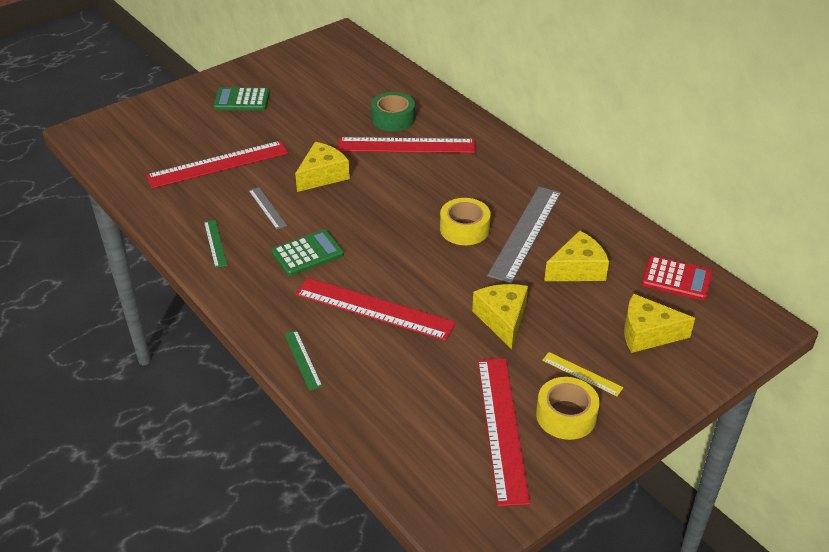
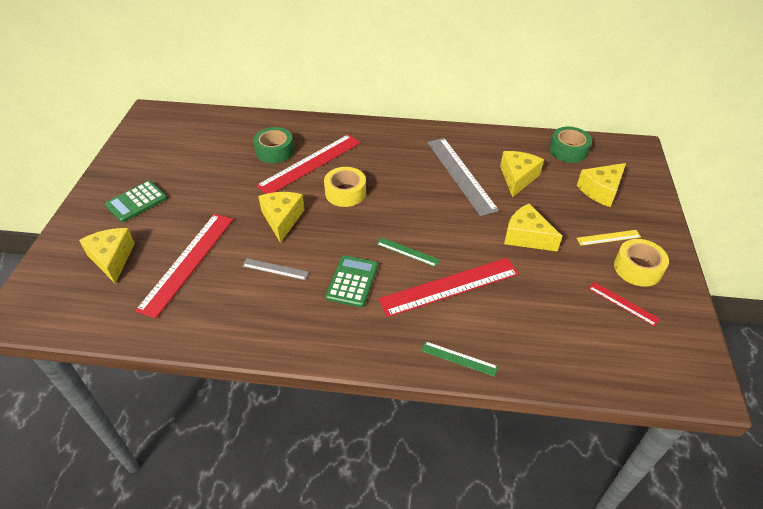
camera: 45 degrees left, 5 degrees up
(177, 131) = (112, 259): none -> yellow cheese
(215, 243) = (273, 323): green ruler -> green ruler (407, 252)
(464, 229) = (424, 195): yellow tape -> yellow tape (345, 192)
(501, 428) = (623, 303): red ruler -> red ruler, size x0.48
(676, 279) = (568, 150): red calculator -> green tape

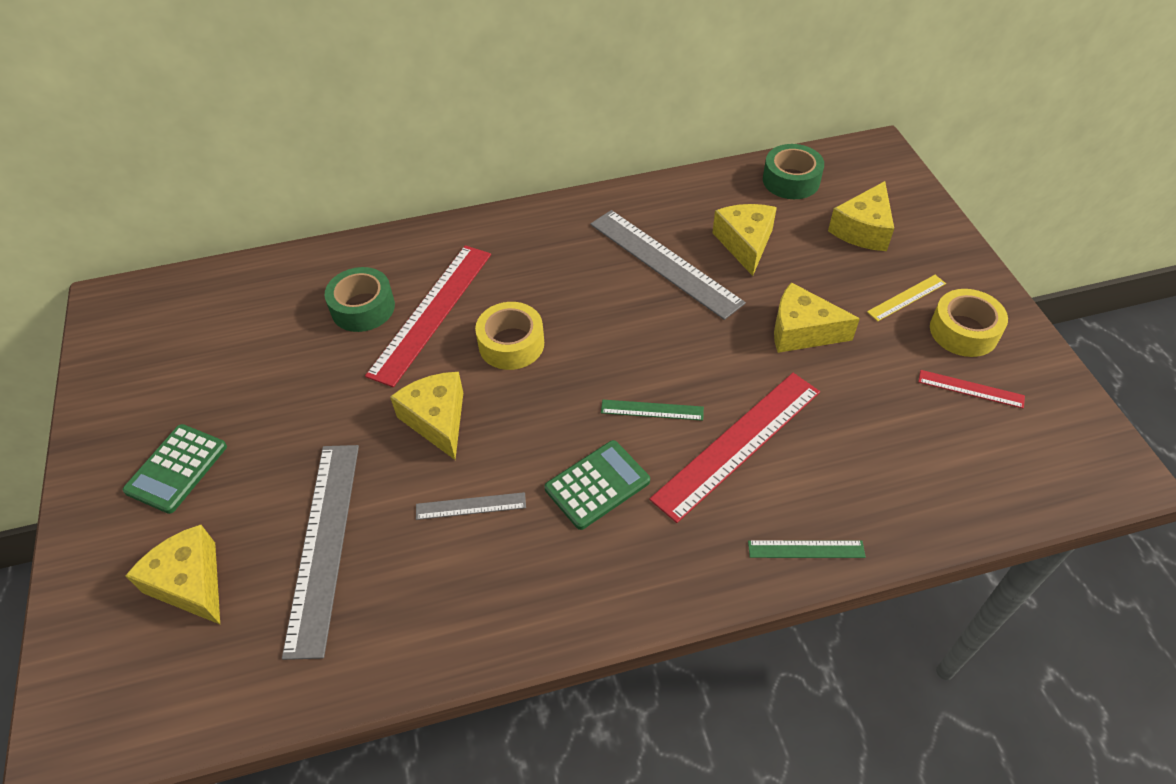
camera: 20 degrees left, 5 degrees up
(187, 262) = (323, 544): red ruler -> grey ruler
(352, 281) = (597, 485): green calculator -> green calculator turned 60 degrees clockwise

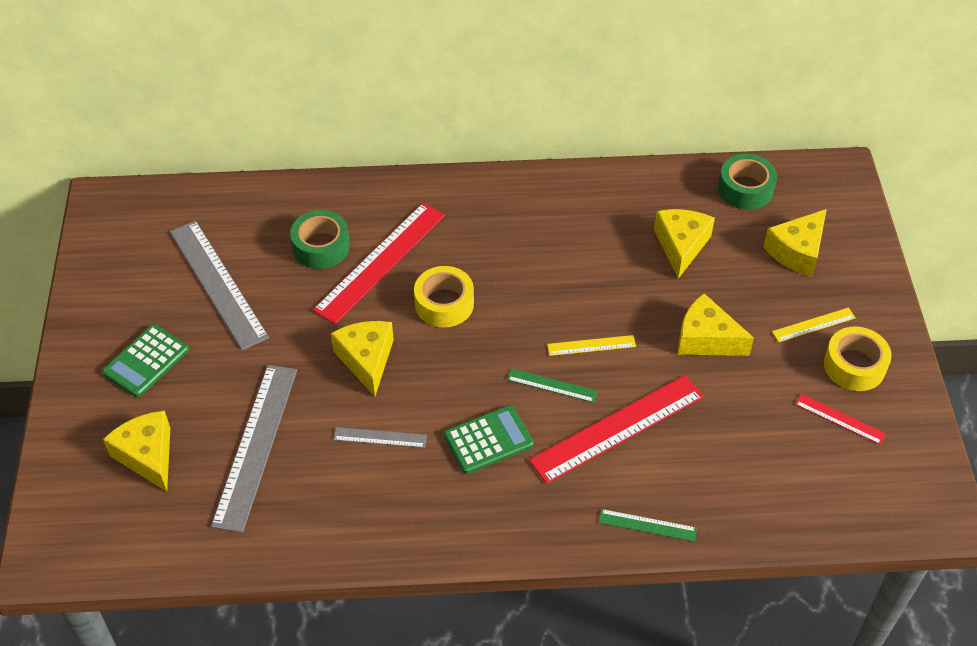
camera: 10 degrees right, 0 degrees up
(664, 262) = (601, 251): grey ruler -> grey ruler (218, 283)
(683, 360) = (591, 345): none -> yellow ruler

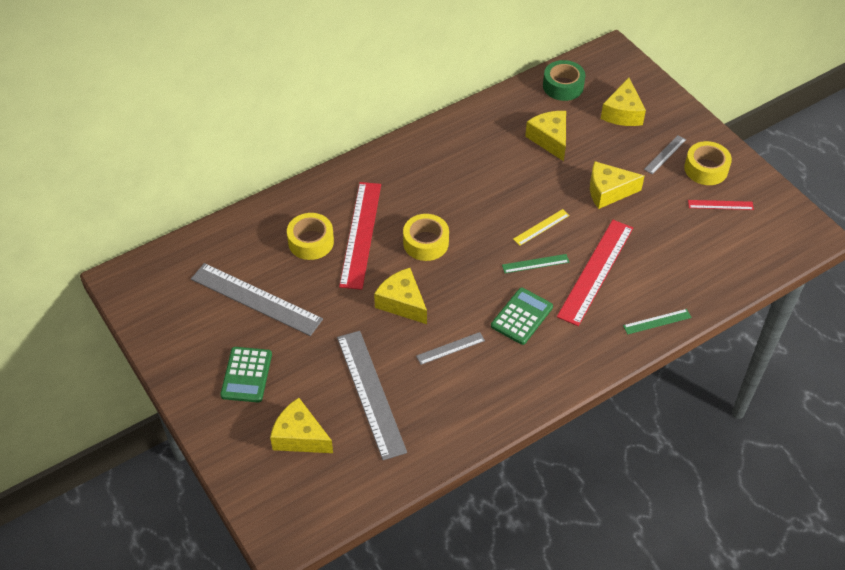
camera: 30 degrees left, 0 degrees up
(321, 247) = (311, 242): green tape -> yellow tape
(813, 325) = (665, 154): yellow ruler -> grey ruler

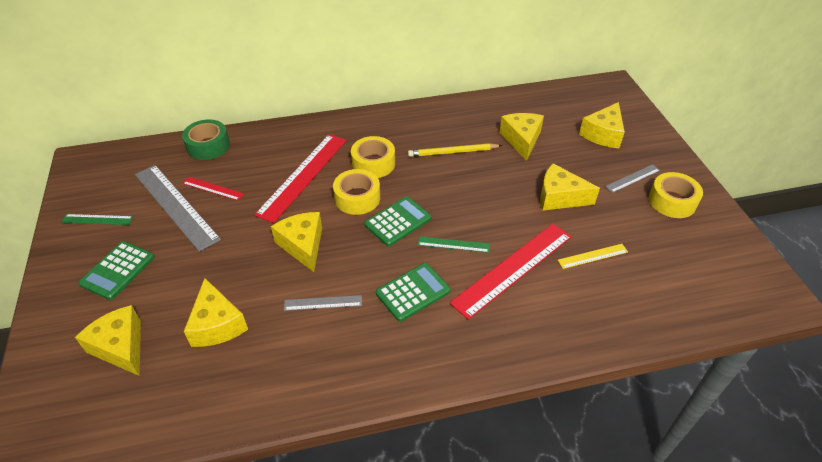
camera: 20 degrees right, 5 degrees down
(311, 242) = (256, 171): yellow tape -> yellow tape (373, 163)
(370, 393) = (217, 324): grey ruler -> yellow cheese
(475, 256) = (398, 221): none -> green calculator
(491, 170) = (453, 152): none -> yellow pencil
(541, 227) = (476, 212): yellow ruler -> yellow ruler (593, 256)
(563, 86) = (554, 101): green tape -> green tape (208, 146)
(657, 321) = (559, 340): green ruler -> green ruler (97, 219)
(720, 205) = (677, 239): red ruler -> red ruler (213, 188)

